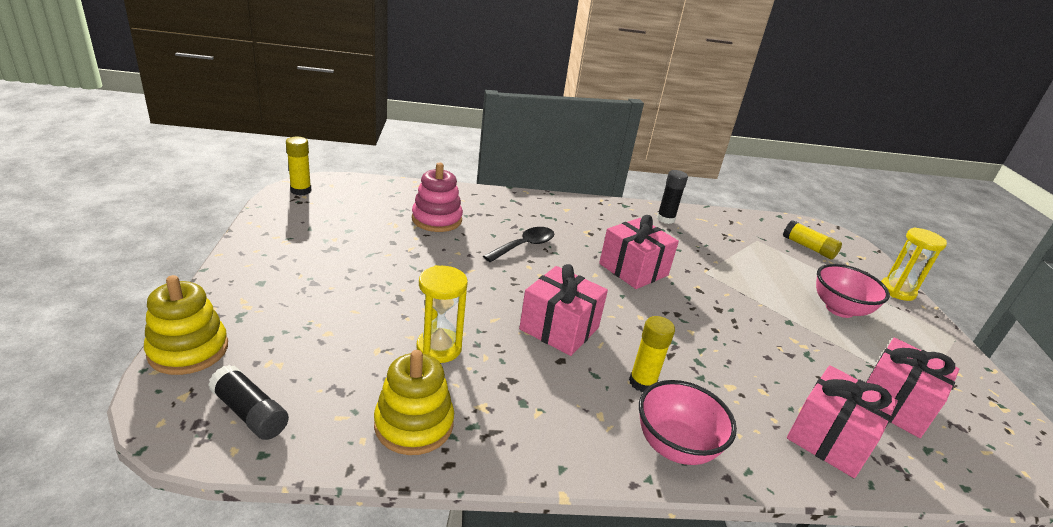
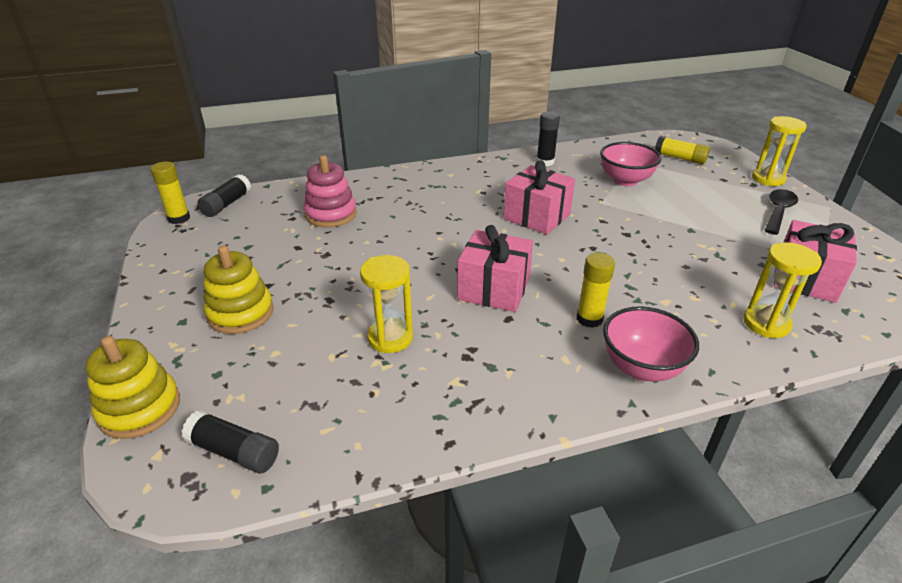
camera: 10 degrees left, 5 degrees up
(348, 188) = (227, 204): none -> black glue stick
(414, 424) = (400, 416): yellow stacking toy -> yellow stacking toy (240, 313)
(524, 246) = (427, 219): black spoon -> black spoon (778, 211)
(830, 439) = (766, 324): pink gift -> yellow hourglass
(839, 309) = (727, 207): pink bowl -> pink bowl (625, 180)

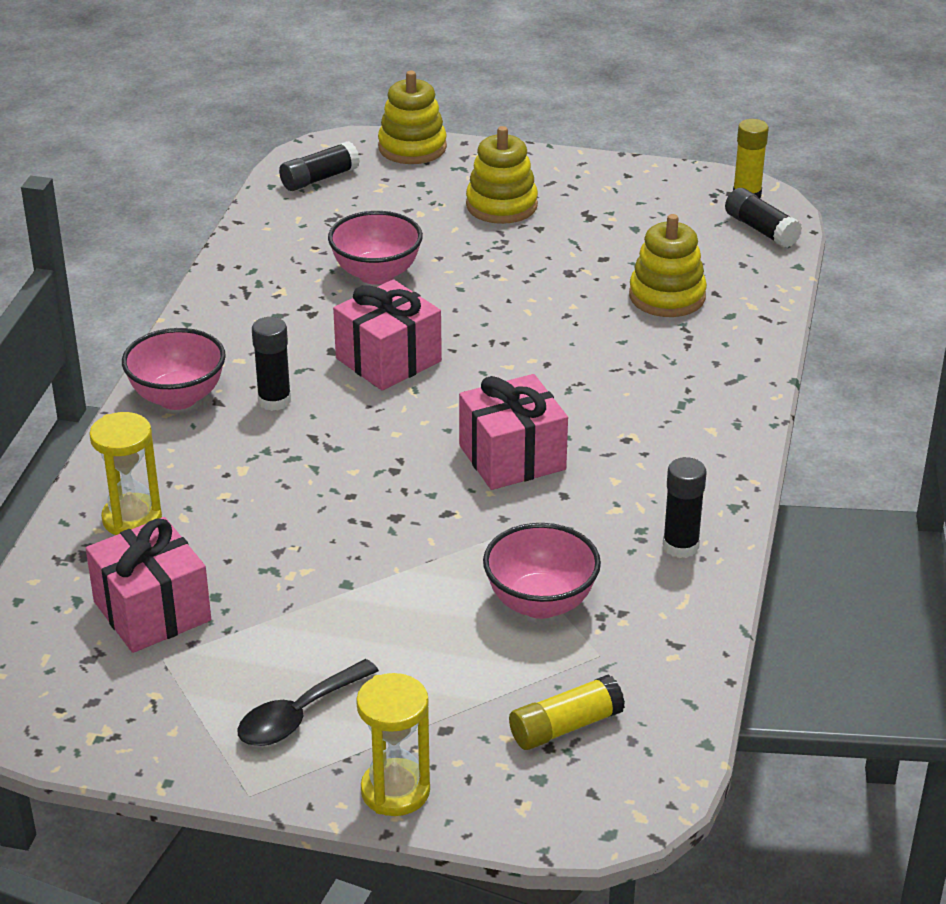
camera: 120 degrees right, 0 degrees up
(331, 214) = (667, 296): pink stacking toy -> yellow stacking toy
(390, 338) = (376, 274): yellow hourglass -> pink bowl
(589, 319) = (274, 401): yellow glue stick -> black glue stick
(778, 211) = (298, 715): black spoon -> black spoon turned 75 degrees clockwise

